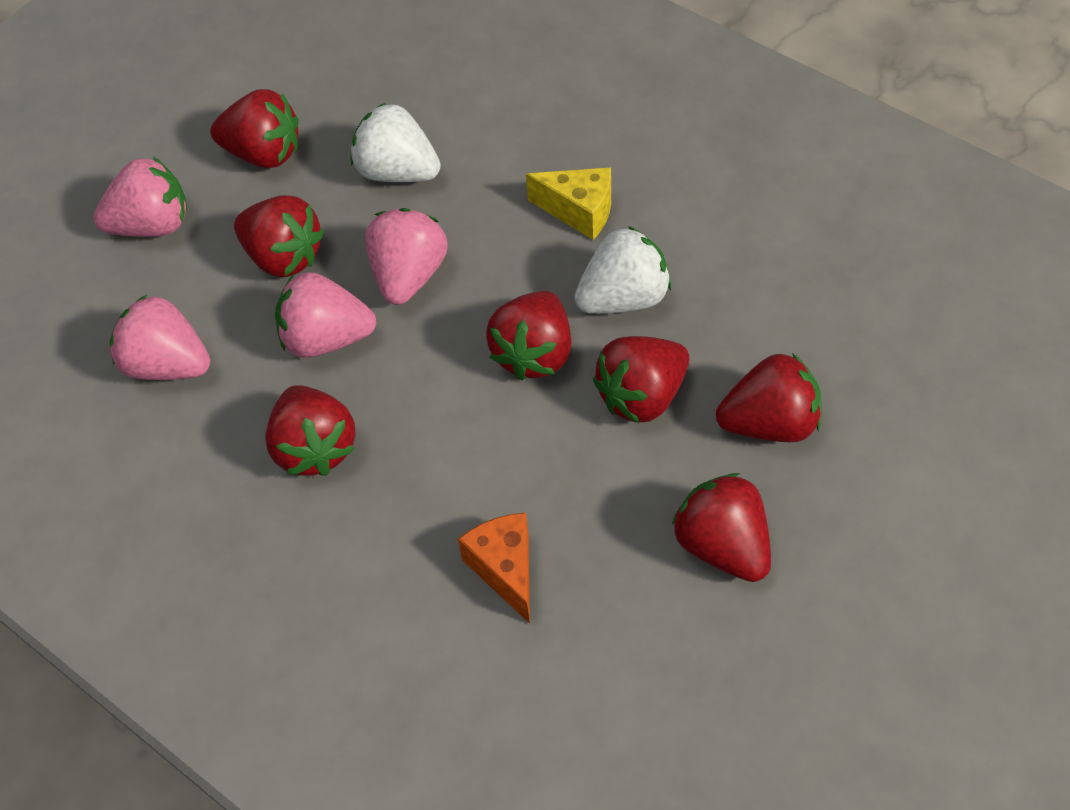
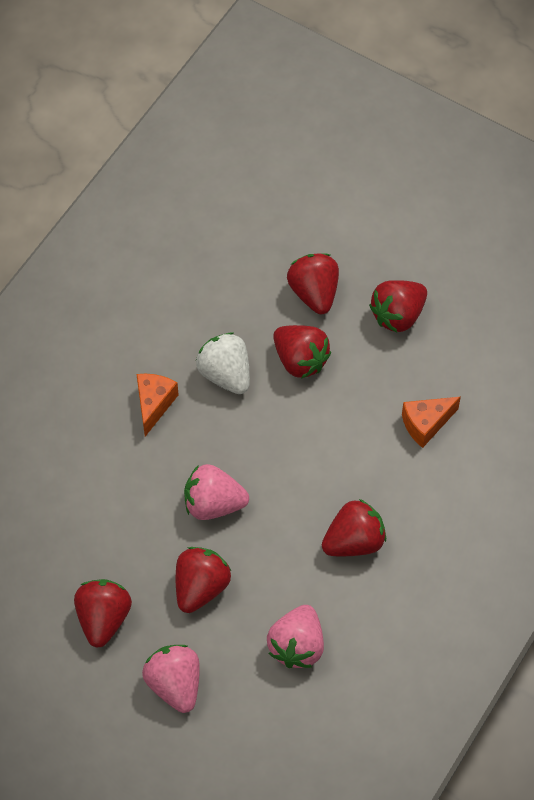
camera: 100 degrees left, 5 degrees up
(326, 338) = (269, 548): pink strawberry -> none
(397, 171) = (120, 523): white strawberry -> none
(534, 354) = (272, 422): red strawberry -> none
(579, 211) = (154, 404): yellow cheese -> orange cheese

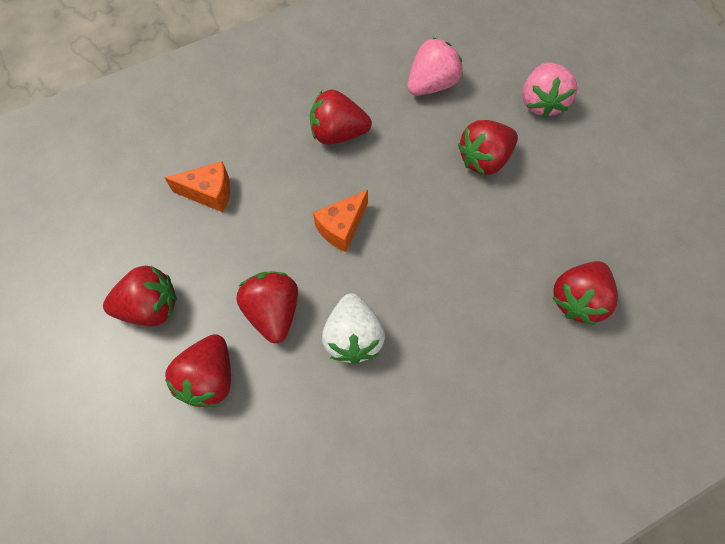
camera: 150 degrees left, 5 degrees up
(103, 618) = (579, 174): red strawberry -> red strawberry (577, 299)
(154, 404) = (441, 343): orange cheese -> orange cheese (342, 228)
(213, 504) = (436, 219): pink strawberry -> none

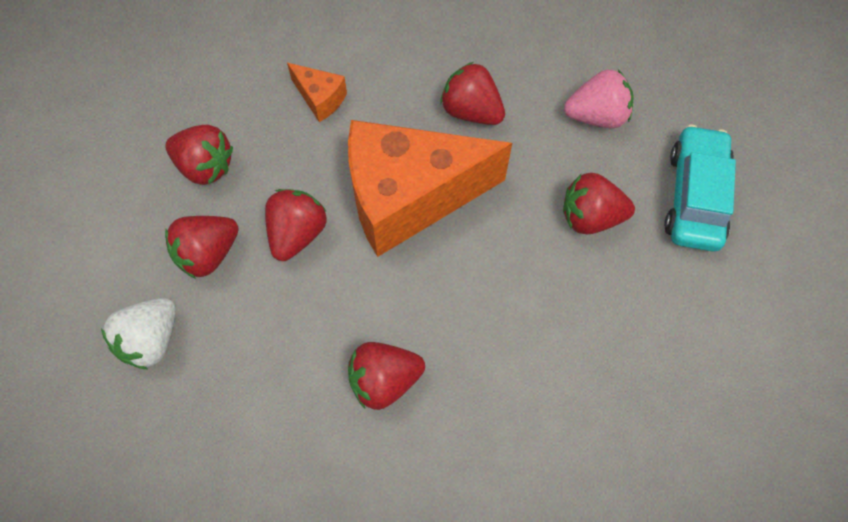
camera: 35 degrees right, 0 degrees up
(342, 228) = (409, 198): orange cheese -> orange cheese, size x2.43
(353, 337) = (346, 298): white strawberry -> white strawberry (151, 340)
(541, 102) = (695, 197): pink strawberry -> turquoise car
(577, 299) = (574, 401): red strawberry -> red strawberry (384, 380)

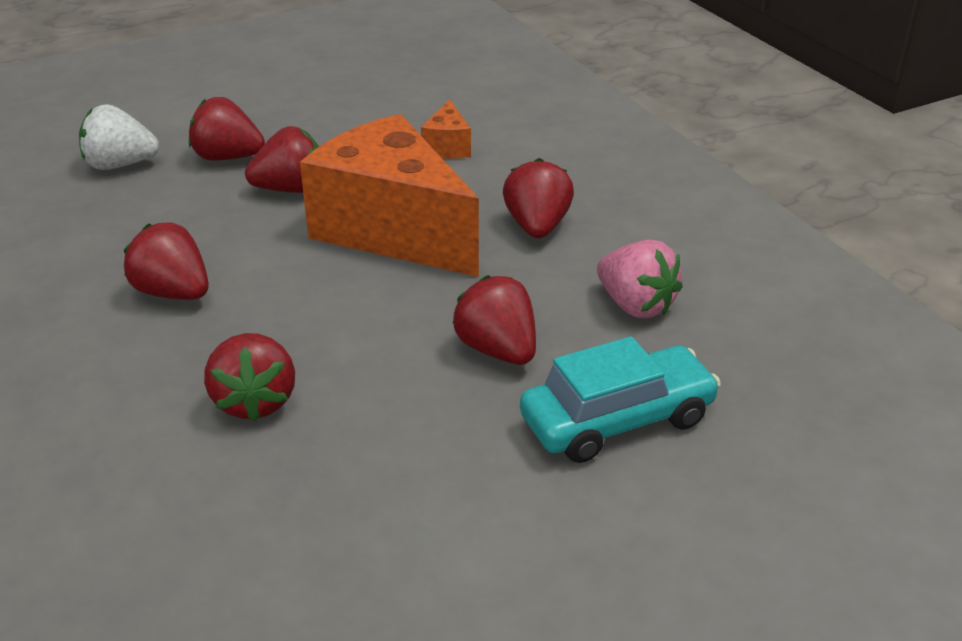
camera: 55 degrees right, 30 degrees down
(205, 166) = (314, 124): red strawberry -> red strawberry (255, 401)

